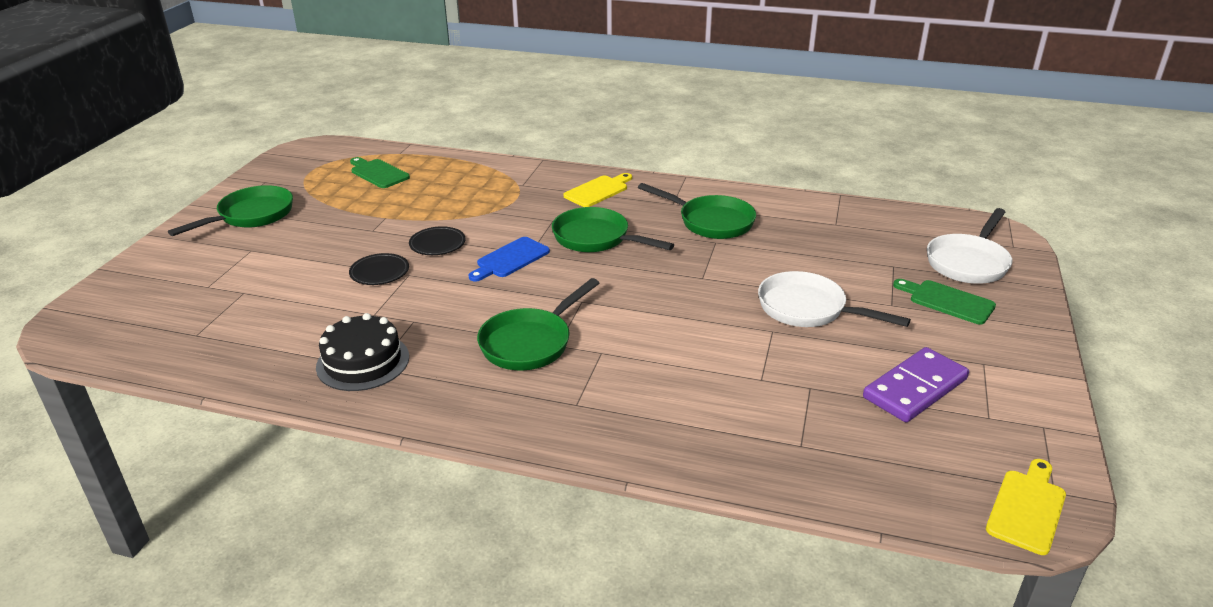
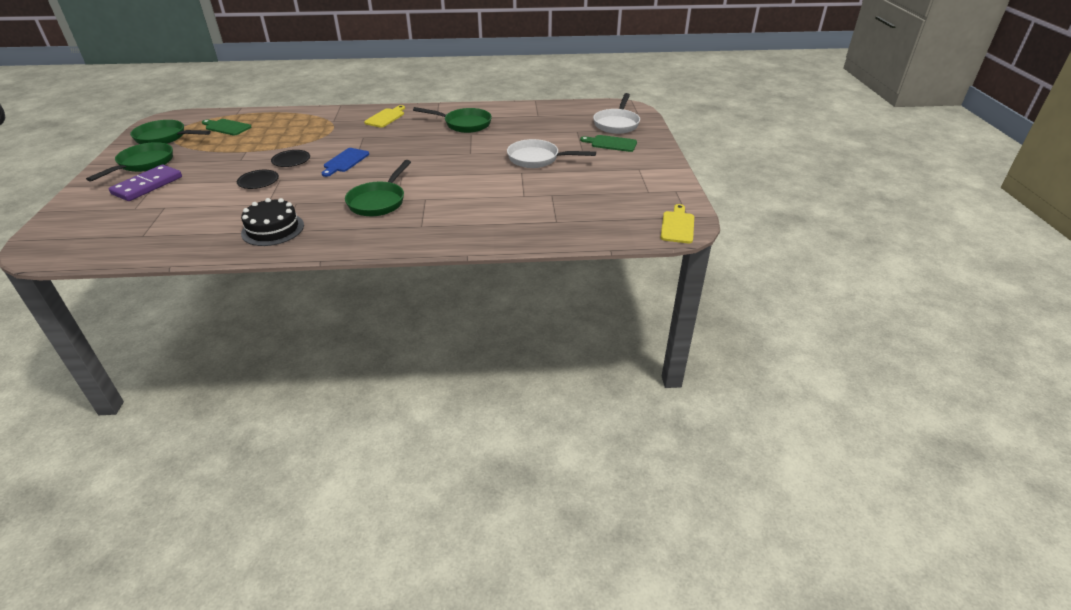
camera: 20 degrees left, 5 degrees up
(596, 238) = (396, 143): green pan -> green pan (164, 138)
(915, 388) = (607, 185): purple domino -> purple domino (147, 185)

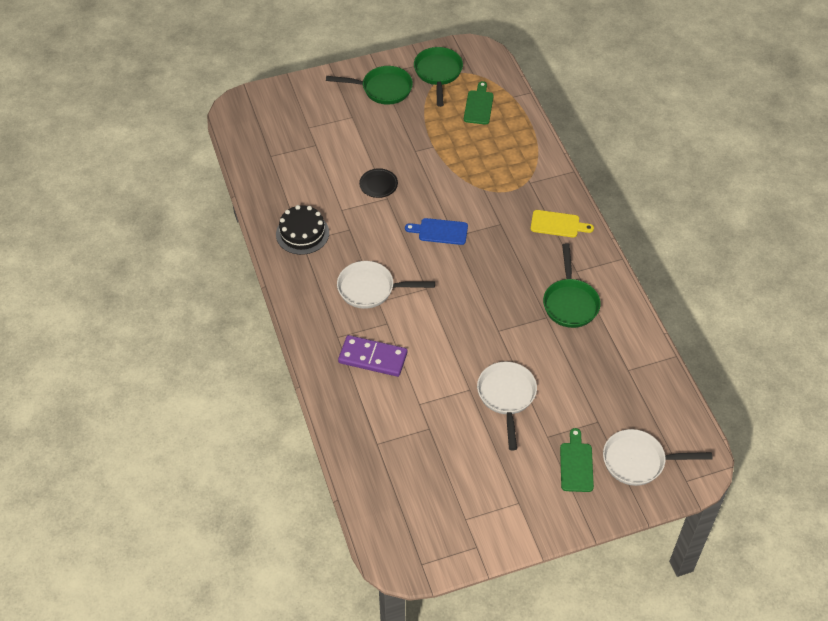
camera: 75 degrees right, 15 degrees up
(147, 185) = (346, 114): purple domino -> purple domino (373, 357)
(291, 160) = (427, 189): black plate -> none
(379, 201) = (371, 289): green pan -> white pan
(677, 226) = (399, 555): yellow cutting board -> none

